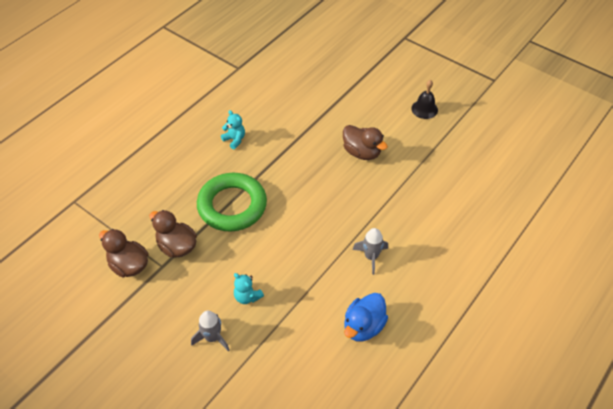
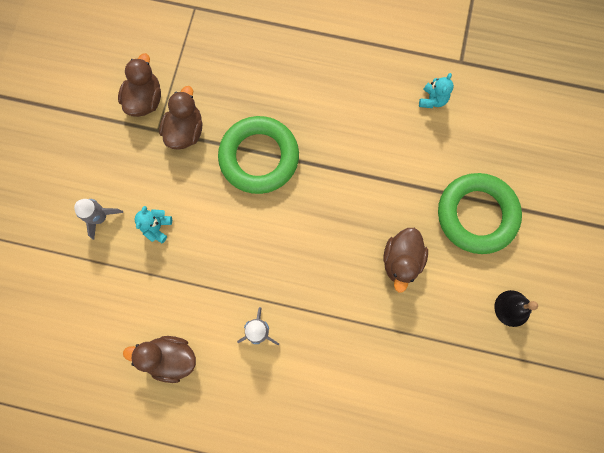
camera: 65 degrees right, 25 degrees up
(234, 140) = (349, 114): turquoise teddy bear -> turquoise teddy bear (432, 100)
(351, 102) = (476, 215): none -> green ring
(363, 326) = (170, 357): blue duck -> brown duck

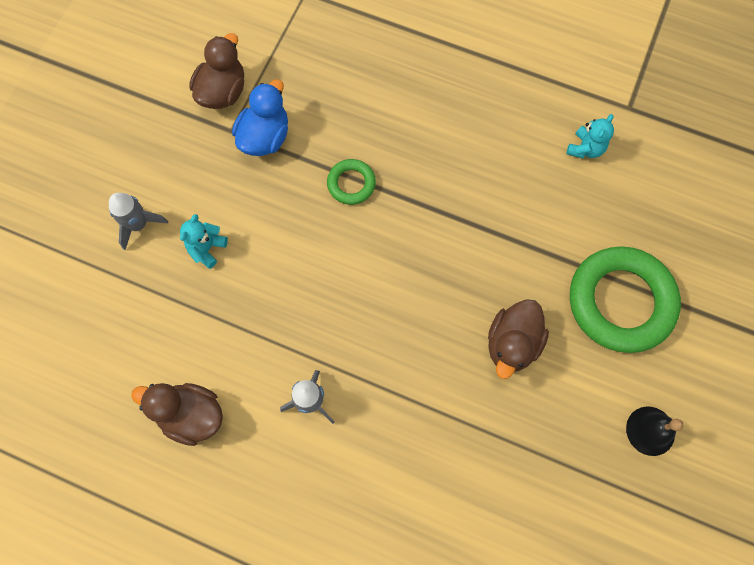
camera: 10 degrees right, 5 degrees down
(185, 131) = (265, 137): brown duck -> blue duck
(259, 157) = (351, 184): green ring -> green ring, size x0.47

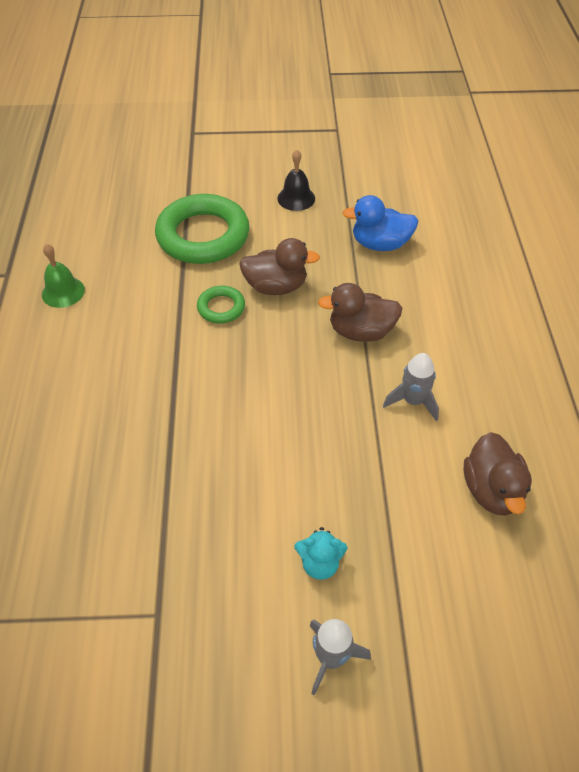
camera: 115 degrees left, 20 degrees down
(223, 92) = (104, 653): brown duck -> brown duck (361, 331)
(265, 137) = (152, 569): blue duck -> blue duck (380, 244)
(351, 184) = (177, 457): green ring -> green ring (221, 307)
(585, 148) = (63, 292): turquoise teddy bear -> green bell

